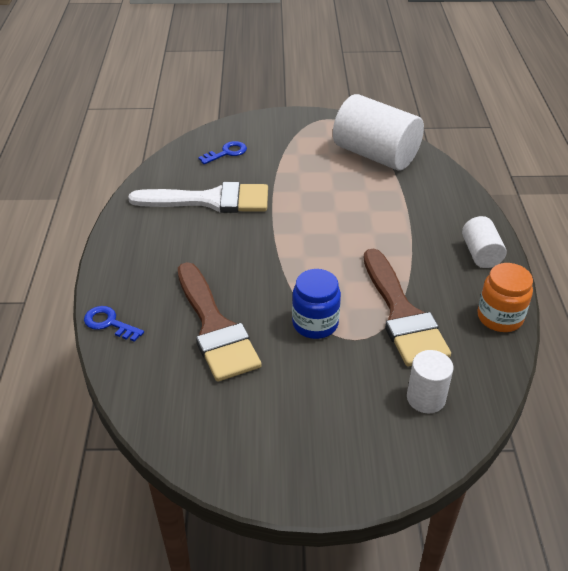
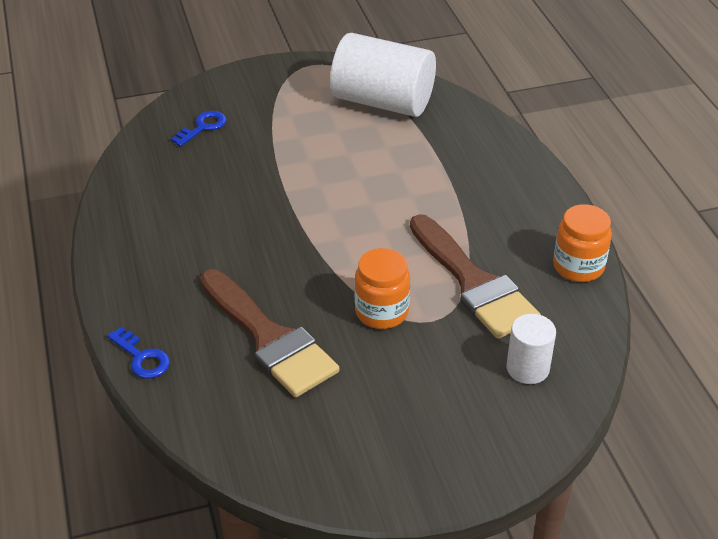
camera: 15 degrees left, 0 degrees up
(109, 323) = (142, 358): blue key -> blue key turned 150 degrees counterclockwise
(211, 200) = (206, 190): white brush -> none
(315, 324) = (381, 312): blue jar -> orange jar
(480, 254) = (537, 199): white cylinder -> none

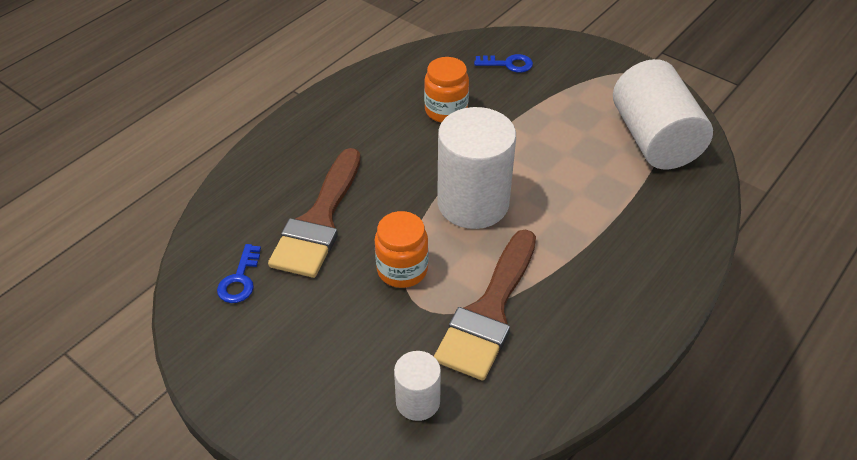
camera: 55 degrees right, 5 degrees up
(142, 358) = (248, 167): blue key -> blue key (240, 280)
(348, 233) = (473, 203): none -> white cylinder
(578, 266) = (582, 377): orange jar -> orange jar (446, 110)

